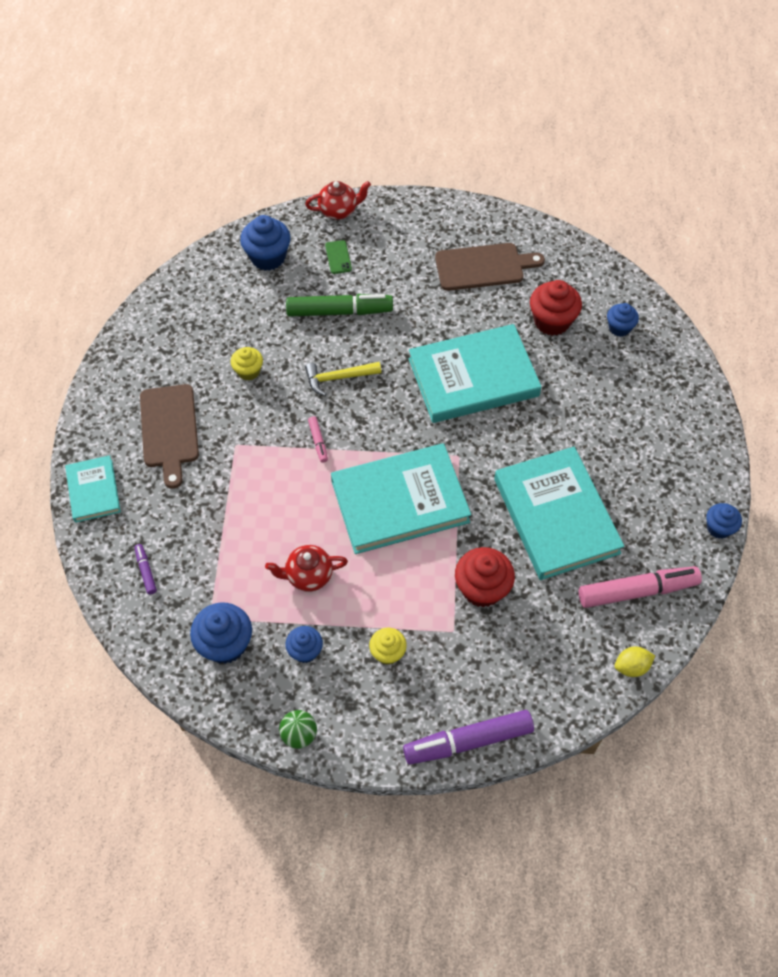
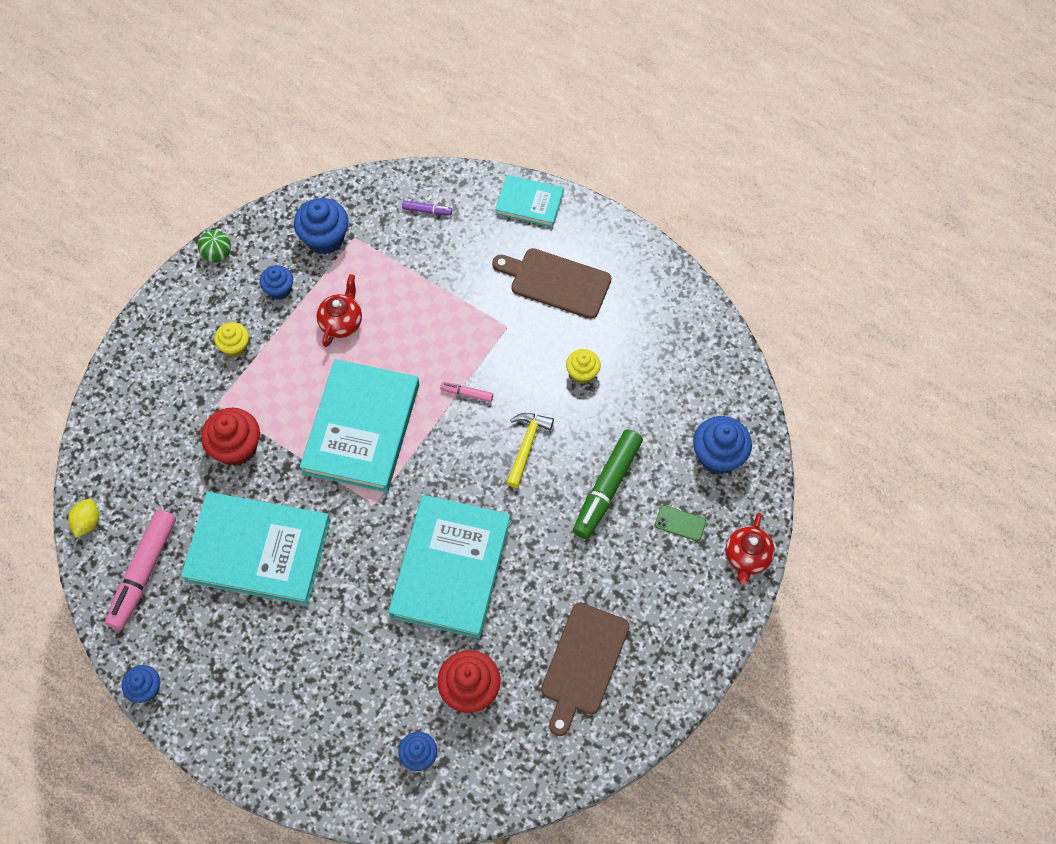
camera: 120 degrees right, 5 degrees up
(468, 741) = (125, 364): purple marker -> none

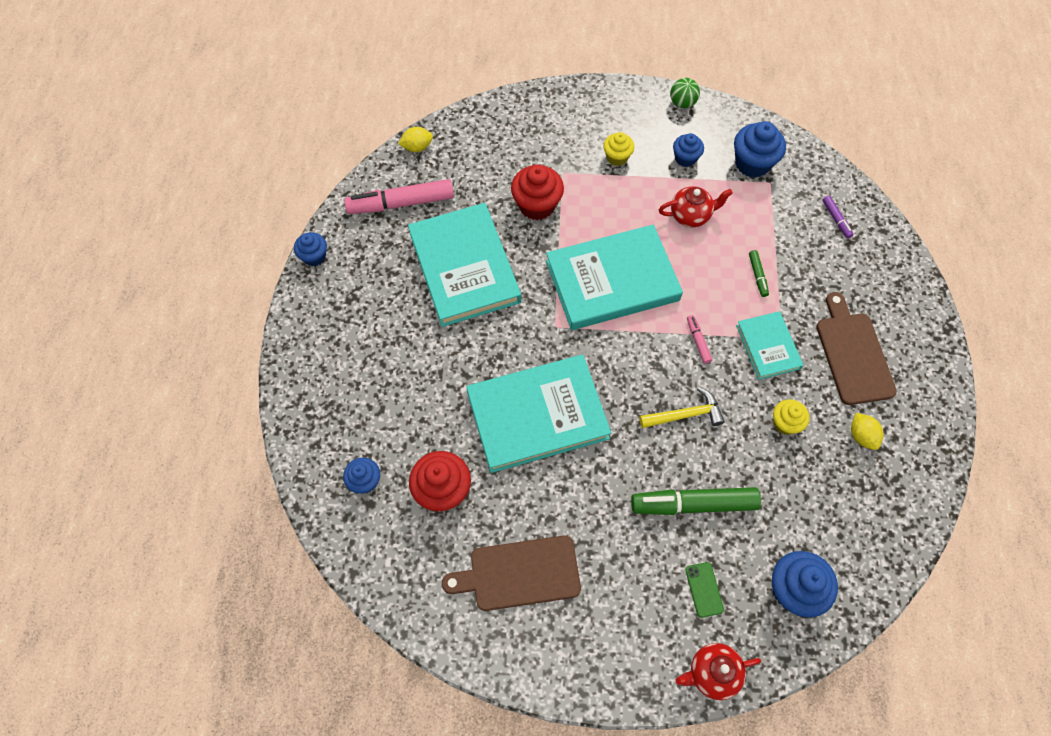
camera: 60 degrees right, 0 degrees up
(437, 307) = (757, 275): none -> green marker
(529, 203) = (908, 291): turquoise book -> turquoise book (768, 347)
(628, 324) = (861, 436): none -> yellow lemon

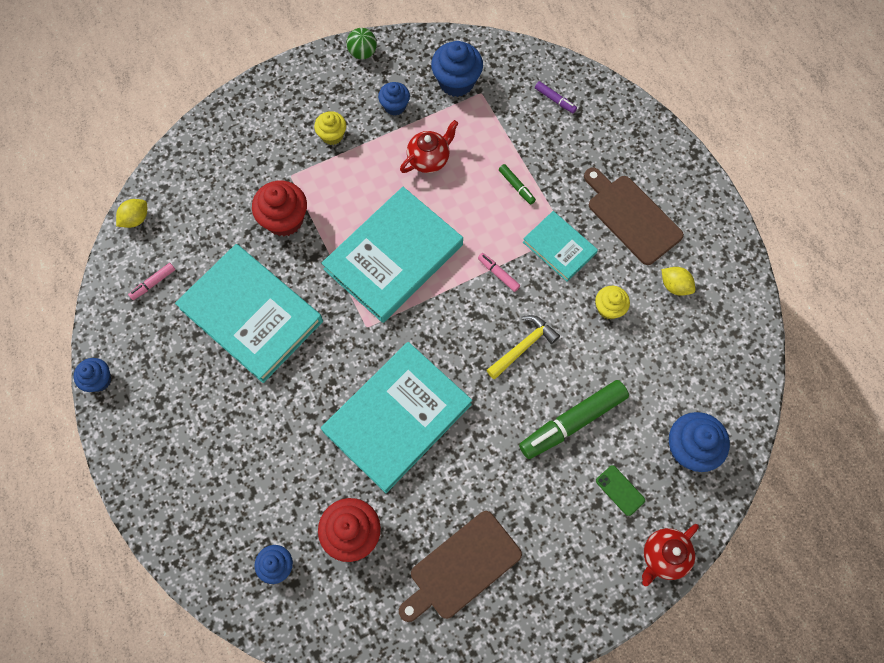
camera: 30 degrees left, 5 degrees up
(401, 203) = (153, 283): pink marker -> pink marker, size x0.45

